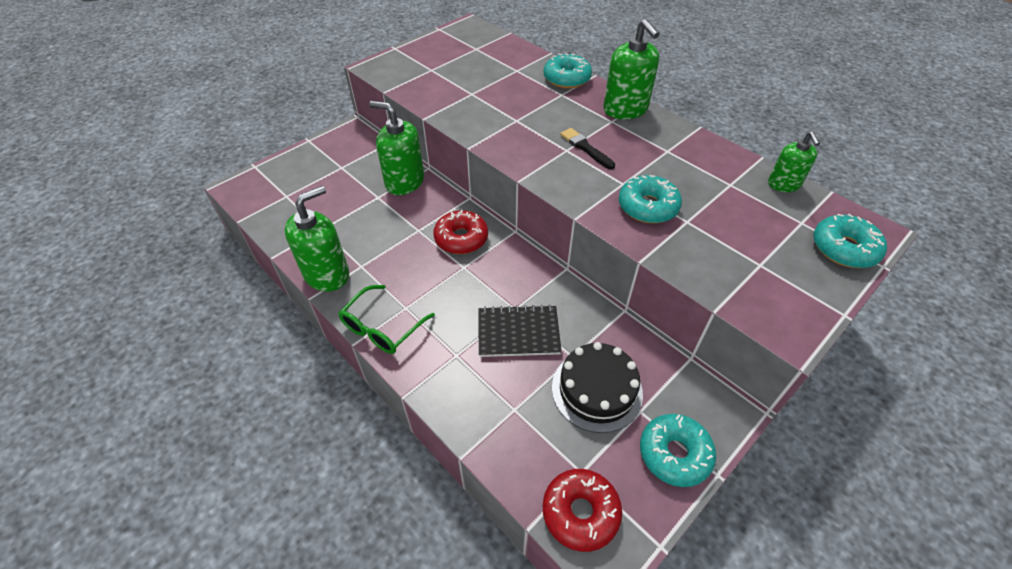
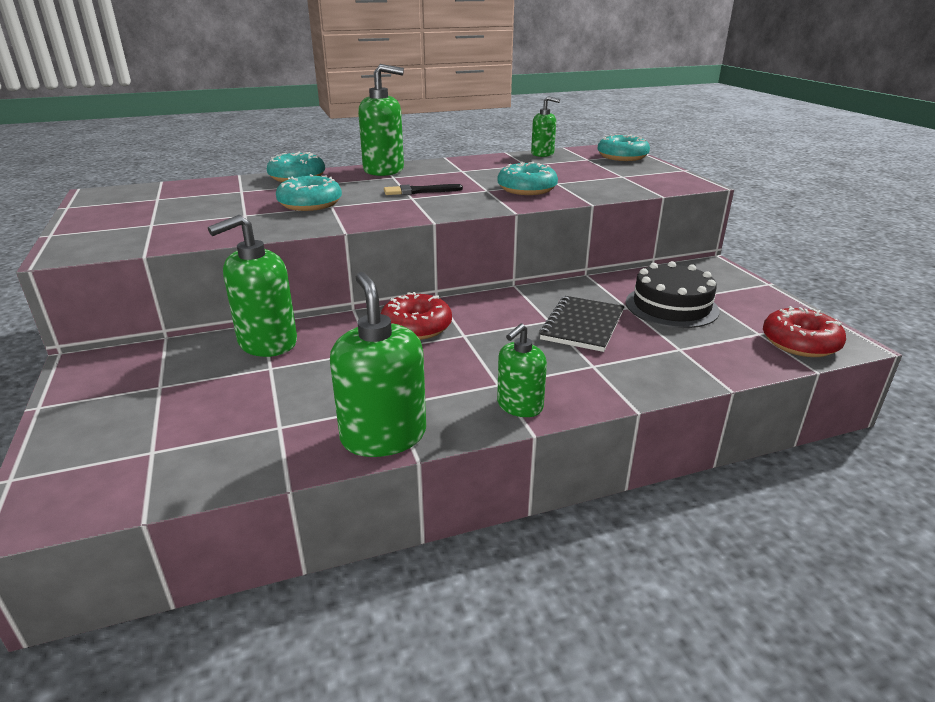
camera: 65 degrees left, 20 degrees down
(383, 327) = (519, 406): green glasses -> green soap dispenser
(674, 454) = (746, 293): turquoise donut -> turquoise donut (310, 204)

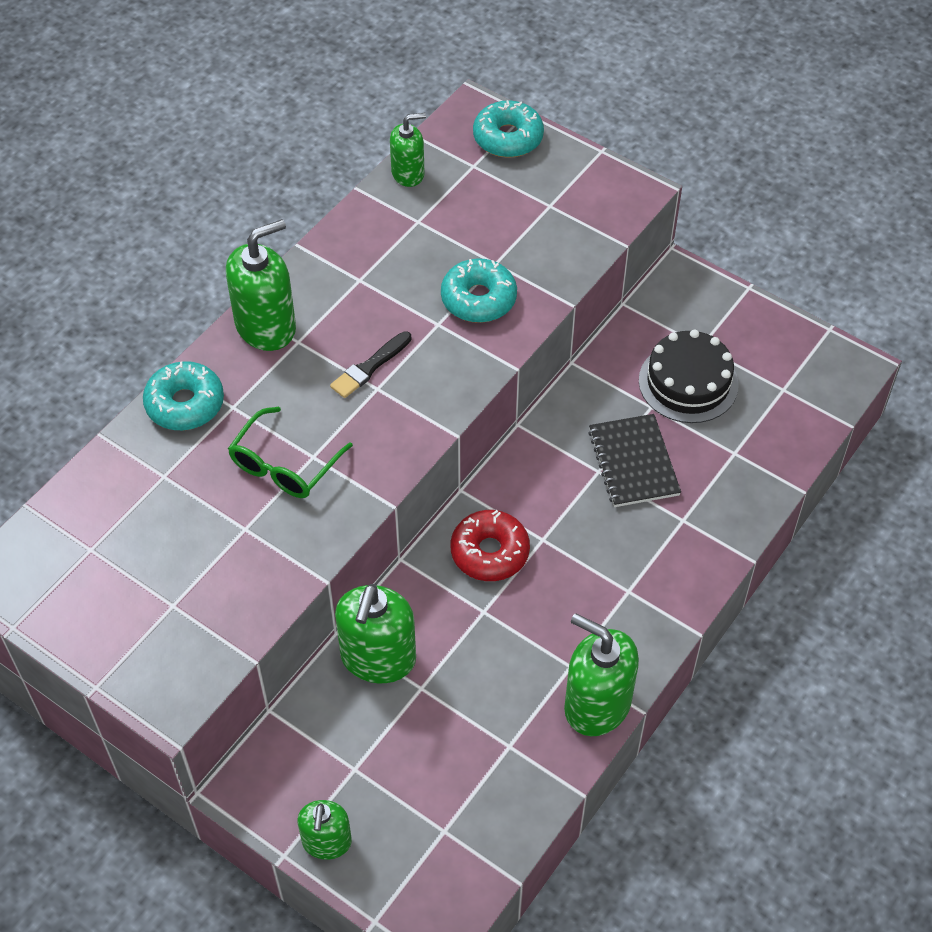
camera: 35 degrees left, 25 degrees up
(310, 204) = (285, 464): turquoise donut -> green glasses
(519, 406) = (666, 608): green soap dispenser -> green soap dispenser (326, 842)
(800, 343) = (822, 387): red donut -> none

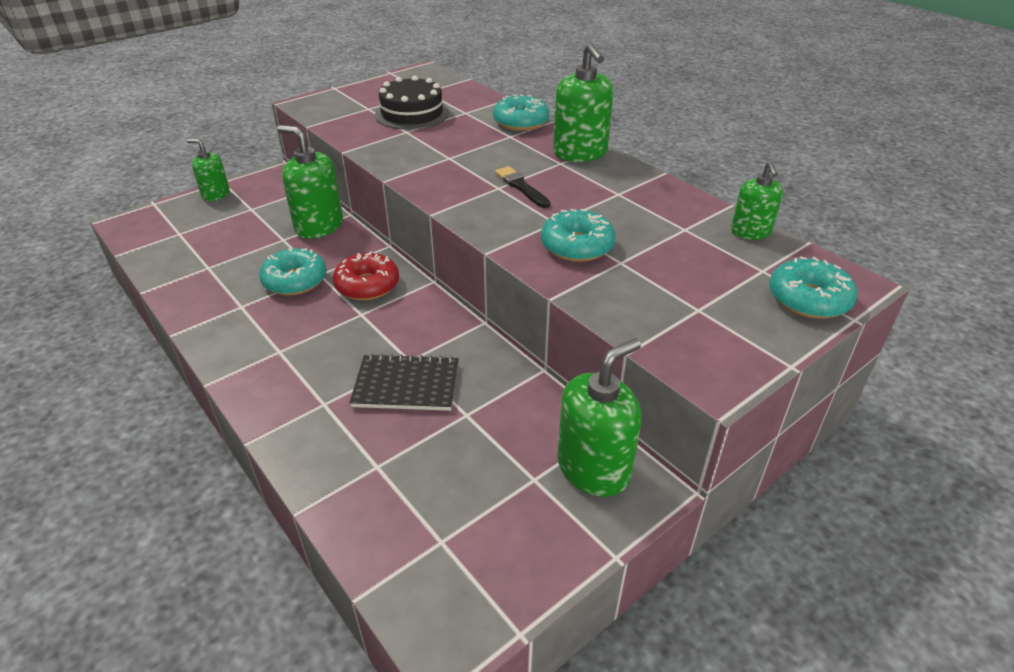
camera: 105 degrees right, 15 degrees down
(285, 464) = (448, 148): green glasses -> none
(505, 631) = (295, 280): none -> turquoise donut
(597, 705) = (199, 312): green soap dispenser -> green soap dispenser (593, 468)
(688, 382) = (485, 452): black cake -> black cake (412, 113)

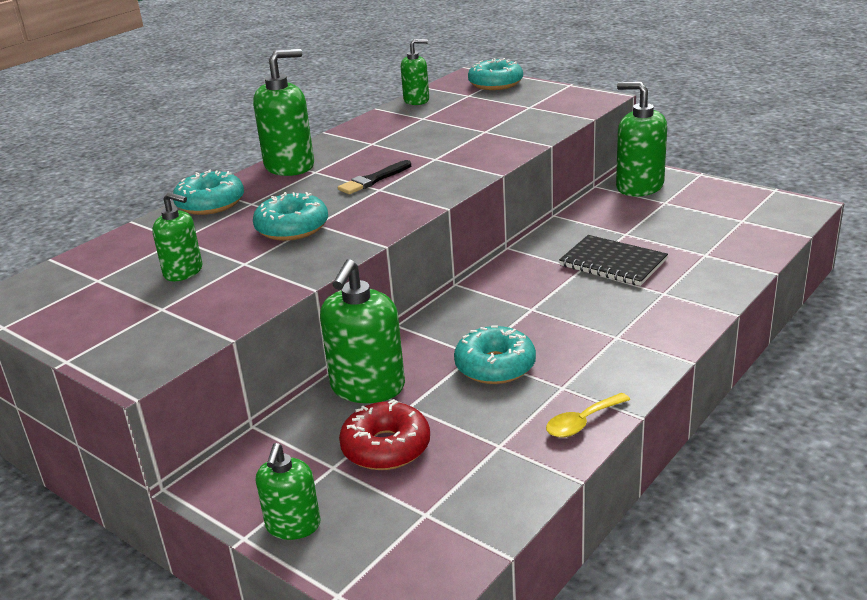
camera: 100 degrees left, 10 degrees down
(193, 305) = (582, 422): none -> yellow spoon
(367, 285) = (481, 318): red donut -> red donut (386, 447)
(406, 385) = (613, 263): black notebook -> black notebook turned 45 degrees counterclockwise
(412, 113) = (183, 272): black cake -> green soap dispenser
(577, 246) = (470, 146): turquoise donut -> turquoise donut (292, 228)

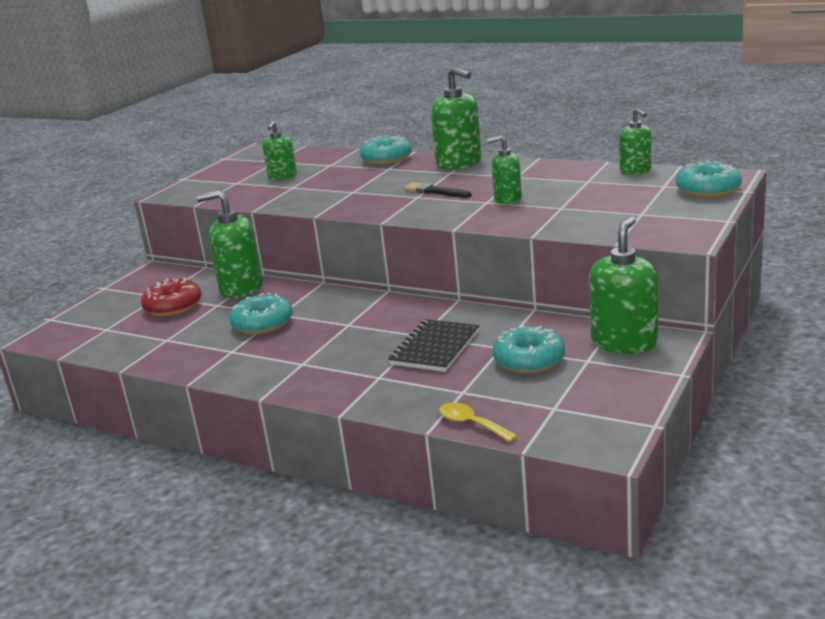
camera: 80 degrees right, 5 degrees down
(292, 228) = (345, 187): turquoise donut -> turquoise donut (529, 360)
(293, 525) = (109, 297): green soap dispenser -> green soap dispenser (507, 199)
(582, 422) = (185, 363): yellow spoon -> yellow spoon (471, 424)

